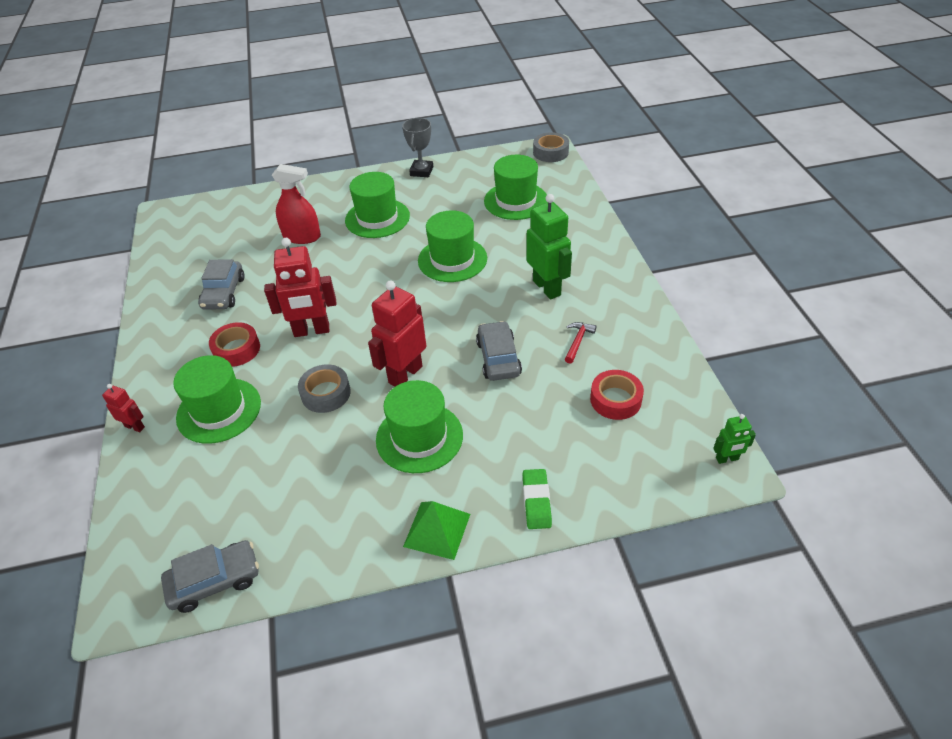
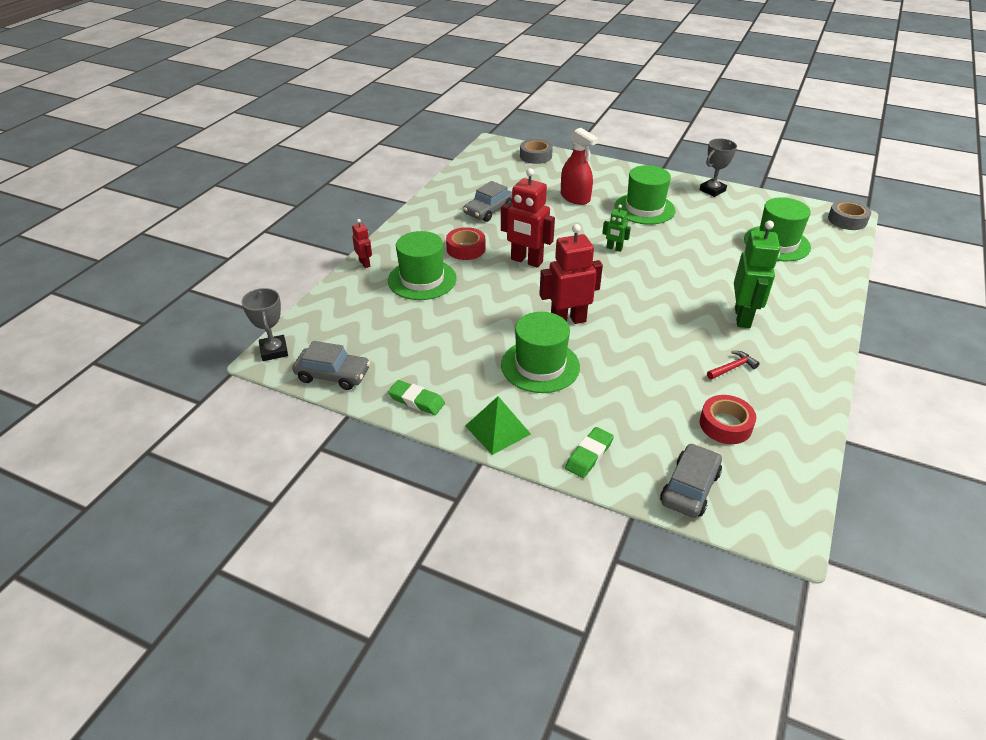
camera: 35 degrees right, 5 degrees down
(116, 597) = (274, 351): none -> grey trophy
(326, 393) = (500, 304): grey tape -> grey tape (535, 156)
(332, 551) = (416, 400): none -> green eraser
(452, 259) = (679, 262): green hat -> none
(498, 358) = (651, 346): grey car -> grey car (689, 488)
(727, 459) = (788, 522): green robot -> green robot (614, 248)

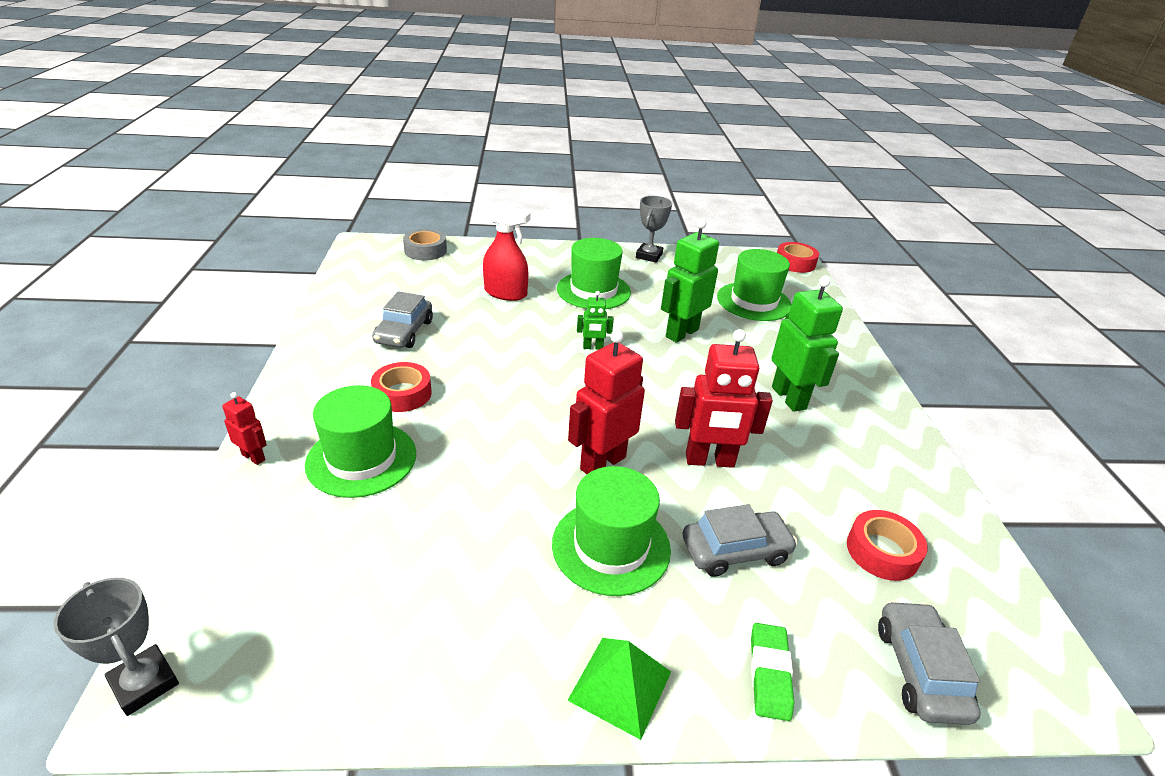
camera: 30 degrees left, 5 degrees down
(333, 375) = (288, 691): grey car -> grey car (735, 550)
(416, 400) = (464, 683): green eraser -> none
(526, 261) = (496, 391): red robot -> red robot (709, 461)
(692, 253) = (681, 333): none -> green robot
(732, 368) = (828, 467): red hammer -> none
(847, 220) = (795, 263): grey tape -> red tape

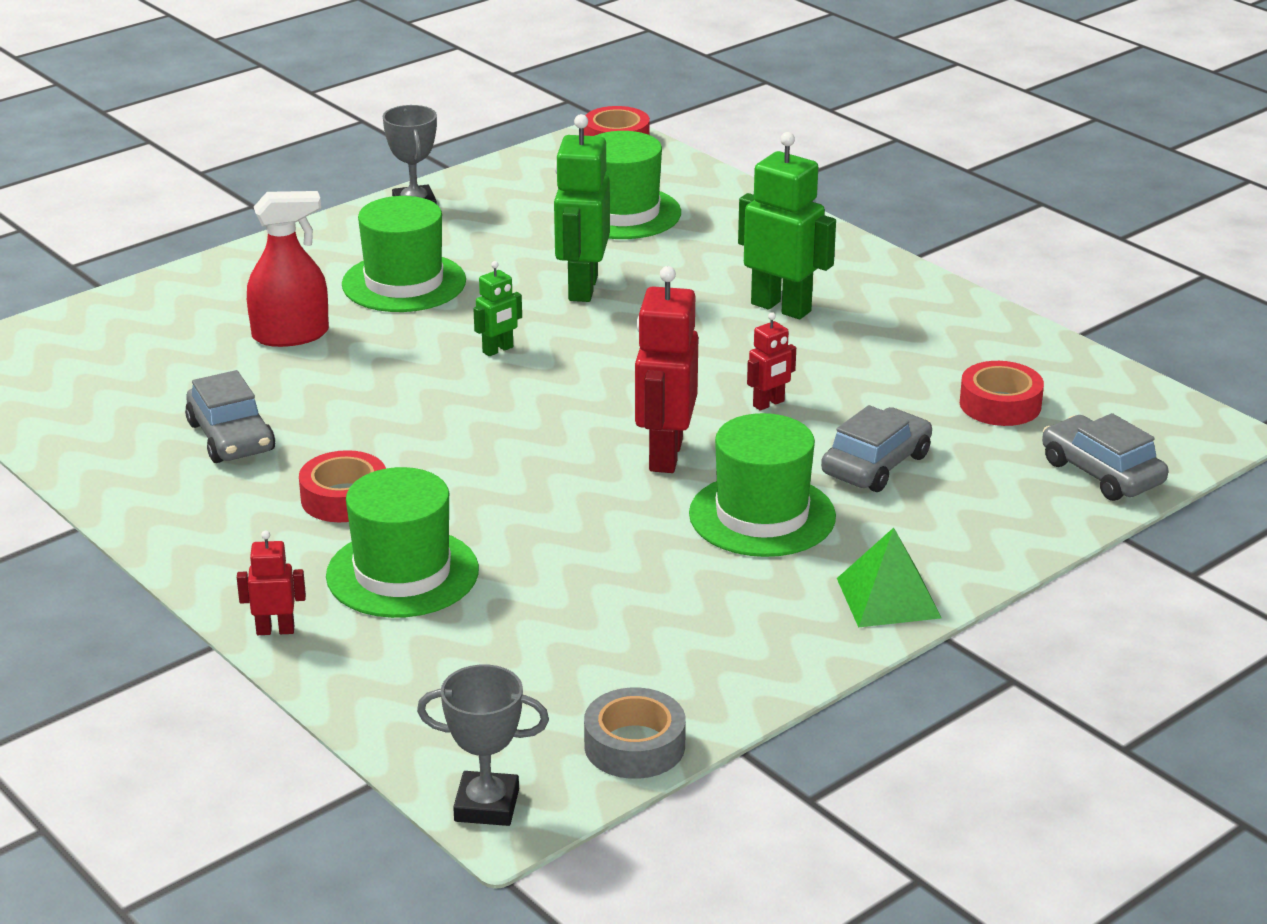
camera: 35 degrees left, 5 degrees down
(425, 250) = (79, 328): grey tape -> grey tape (634, 745)
(709, 461) = (769, 404): red robot -> red robot, size x0.51
(769, 674) = (993, 532): green eraser -> none

